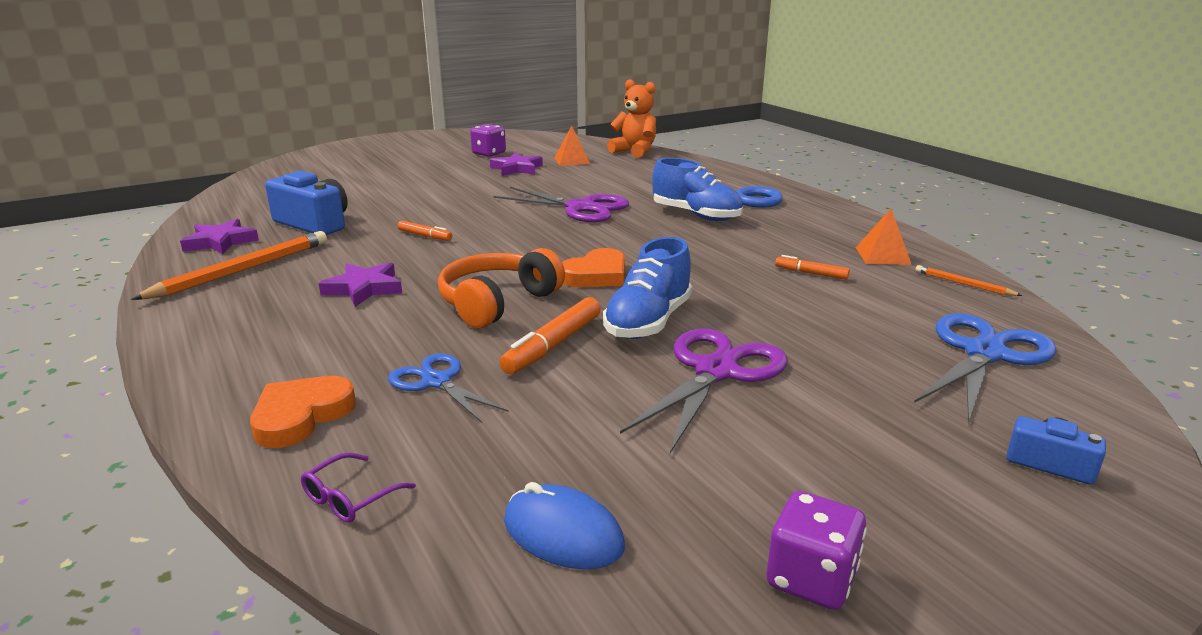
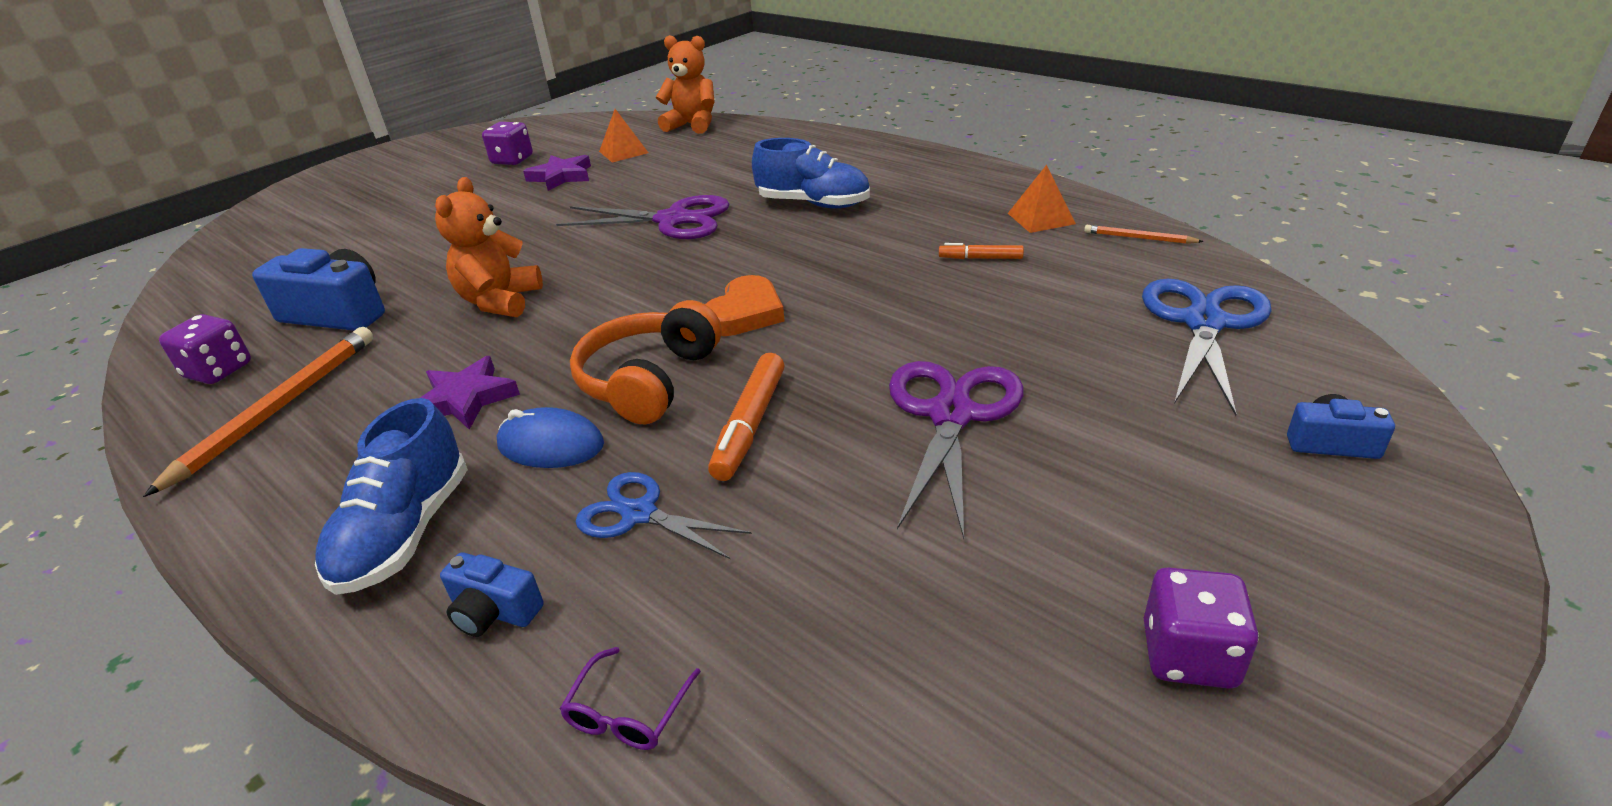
camera: 15 degrees left, 10 degrees up
(220, 242) = (218, 371): purple star -> purple dice
(301, 416) = (494, 611): orange heart -> blue camera
(425, 236) = (500, 301): orange marker -> orange teddy bear
(563, 533) = (905, 682): blue mouse -> blue mouse (551, 445)
(648, 322) = (840, 365): blue shoe -> blue shoe (405, 533)
(757, 201) = (871, 170): blue ring -> none

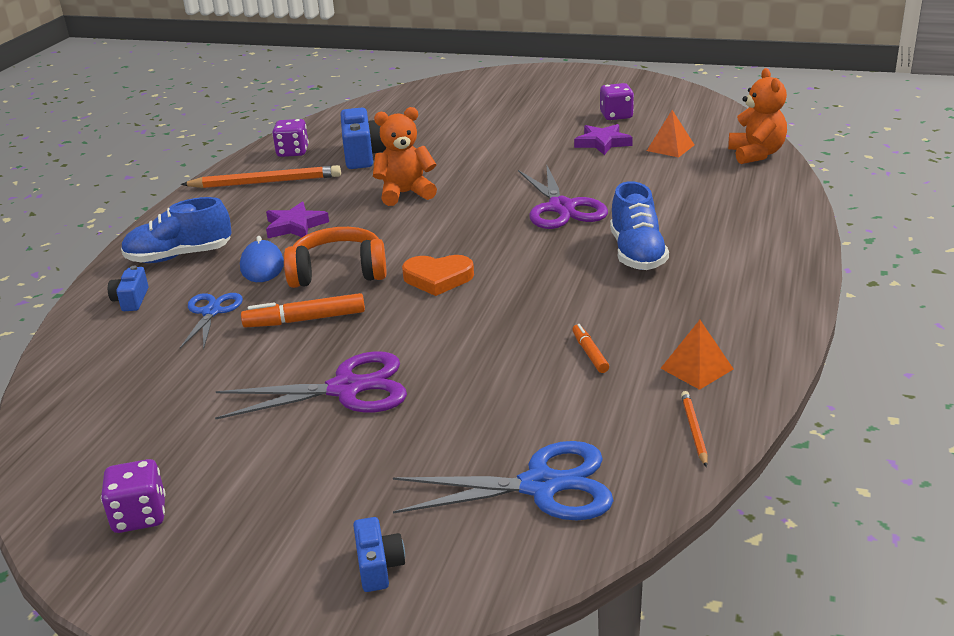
camera: 65 degrees right, 5 degrees down
(628, 711) = (77, 355): purple glasses -> none

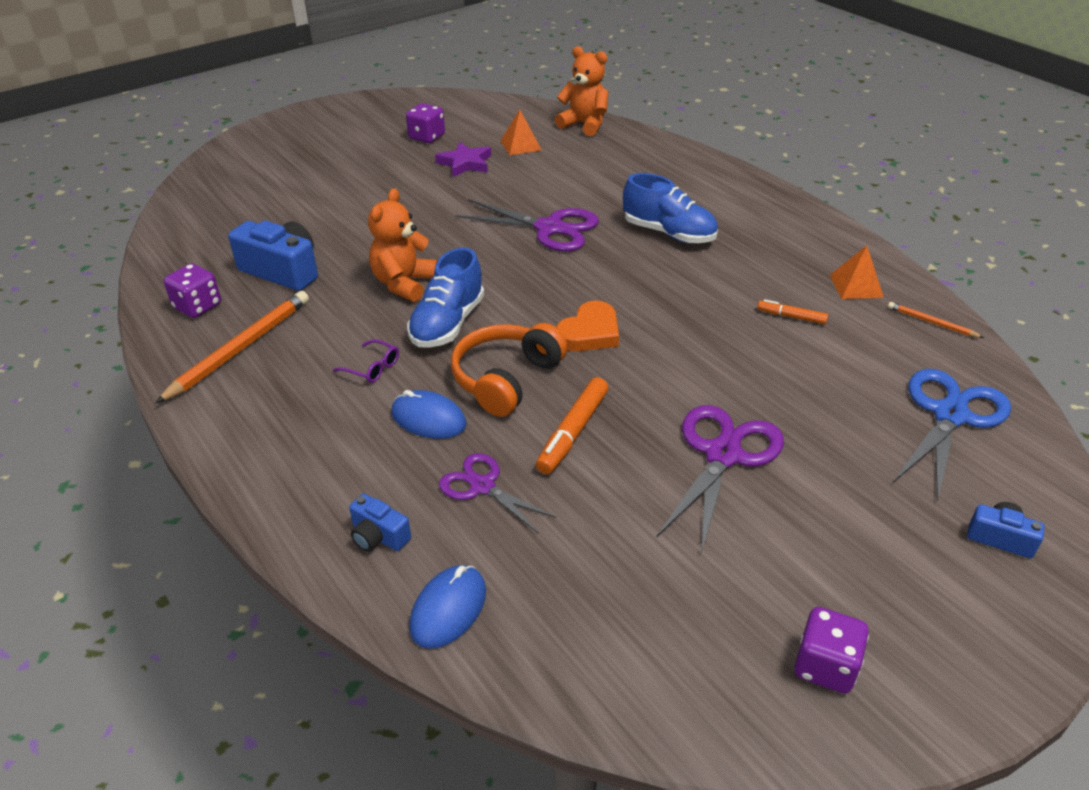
camera: 55 degrees left, 10 degrees up
(85, 349) = (448, 609): none -> blue mouse
(179, 256) = (325, 467): blue shoe -> blue shoe (447, 324)
(211, 312) = (482, 486): blue scissors -> purple scissors
(295, 226) = (372, 367): purple star -> purple glasses

